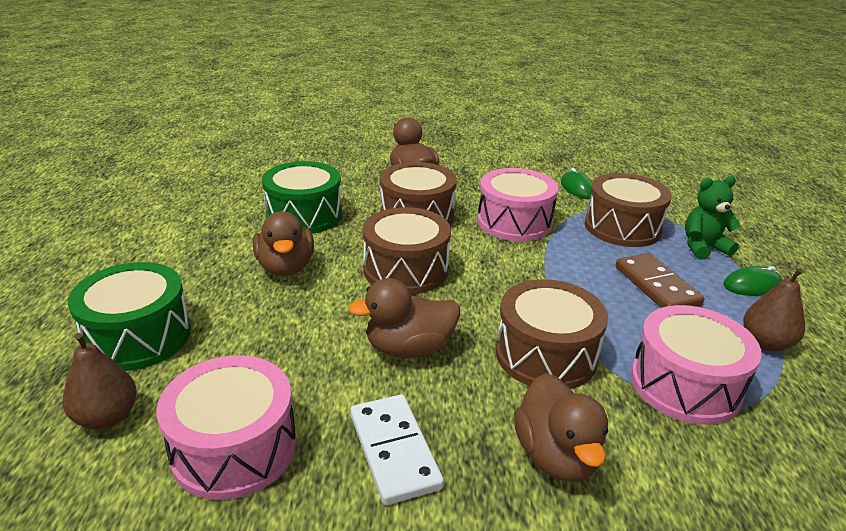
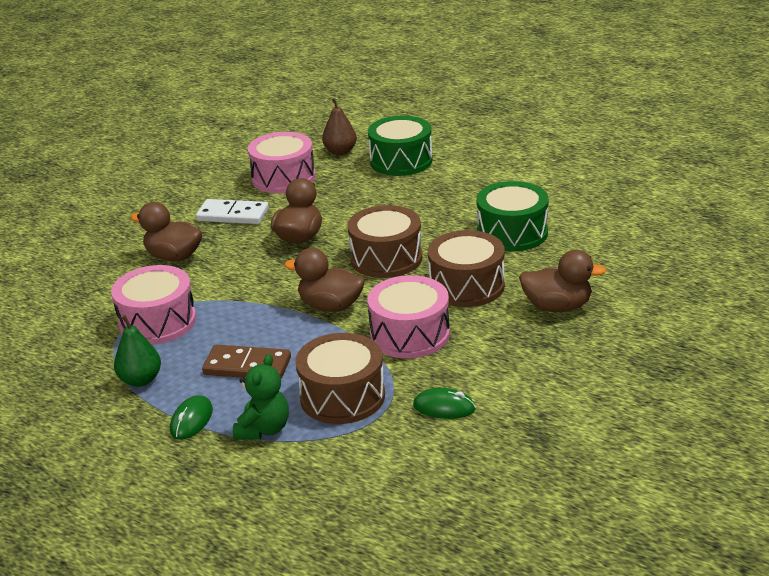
camera: 125 degrees right, 0 degrees up
(286, 267) = (435, 213): brown duck -> brown duck (330, 306)
(545, 355) = (240, 282): brown drum -> none
(765, 343) = (141, 380): brown pear -> green pear

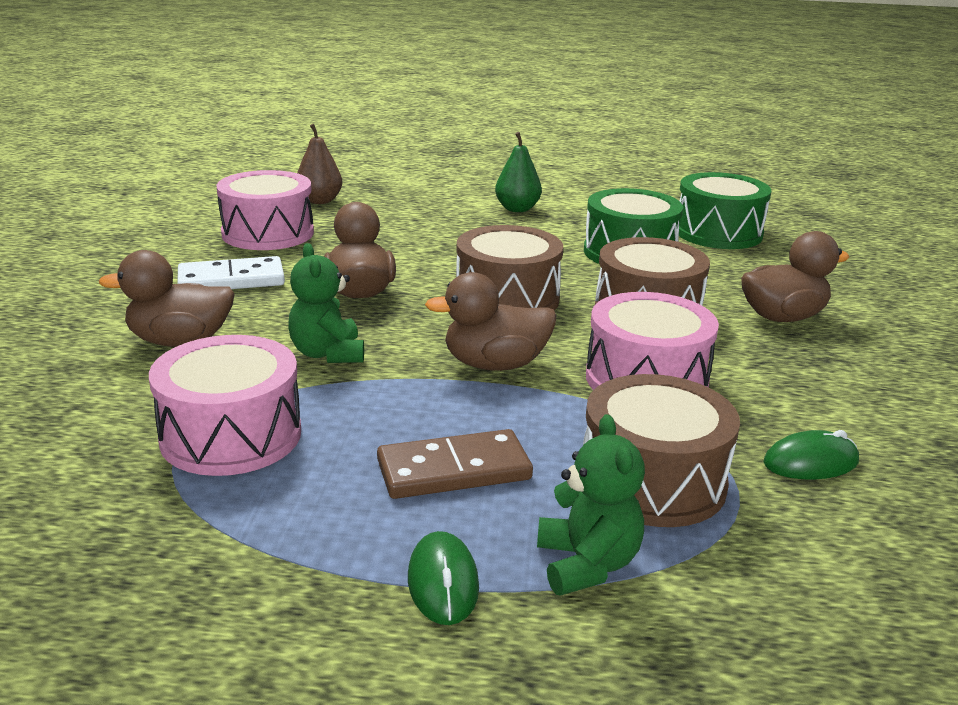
camera: 30 degrees left, 5 degrees down
(141, 380) = (280, 535): green pear -> green pear (517, 209)
(244, 280) = (327, 354): none -> green teddy bear
(401, 161) = (409, 202): green drum -> green drum (718, 233)

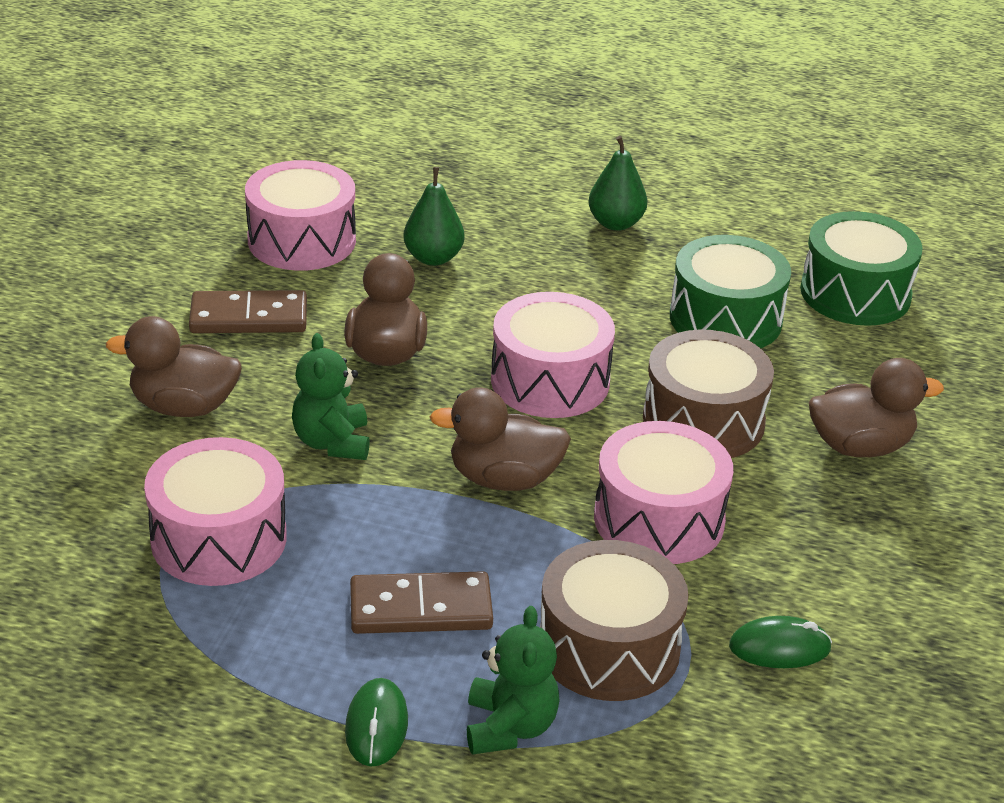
camera: 10 degrees right, 10 degrees up
(231, 280) = (249, 317): white domino -> brown domino
(319, 201) = (374, 185): brown pear -> none
(381, 236) = (433, 258): none -> green pear
(507, 298) = (550, 381): brown drum -> pink drum

